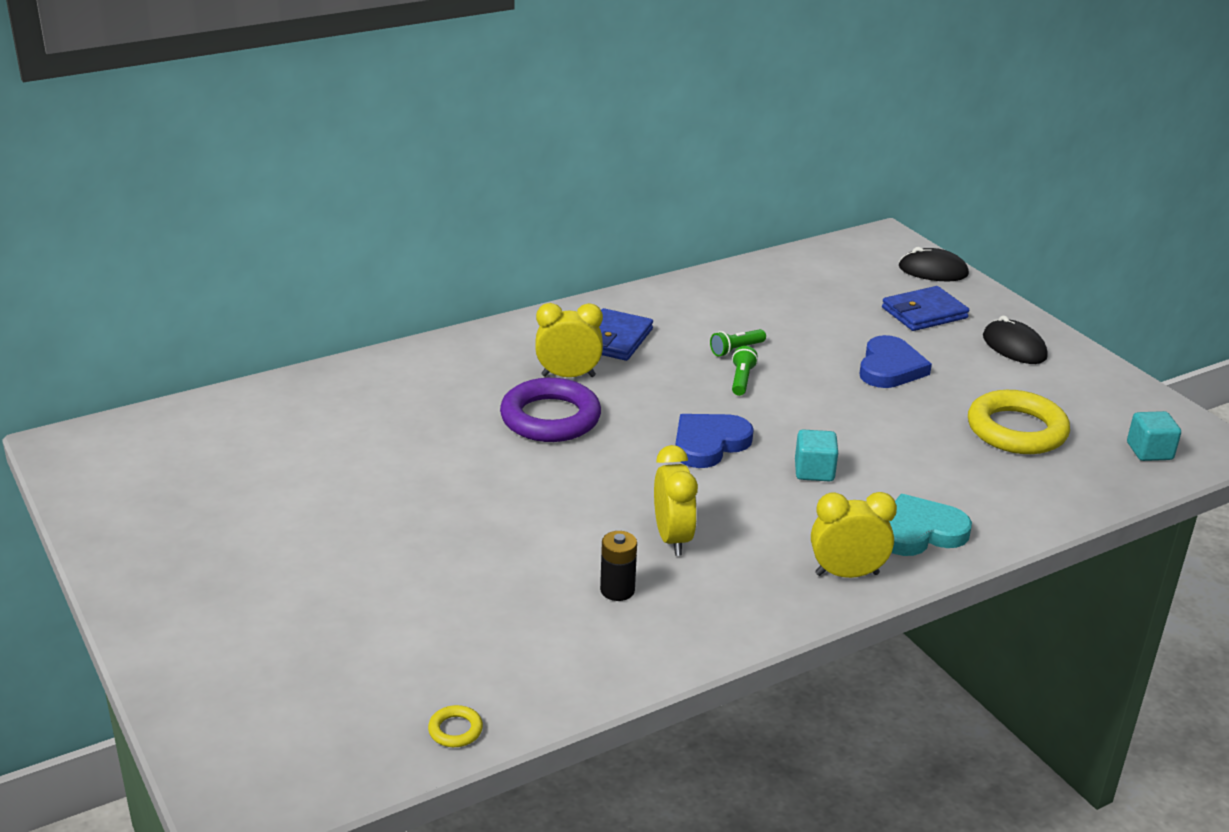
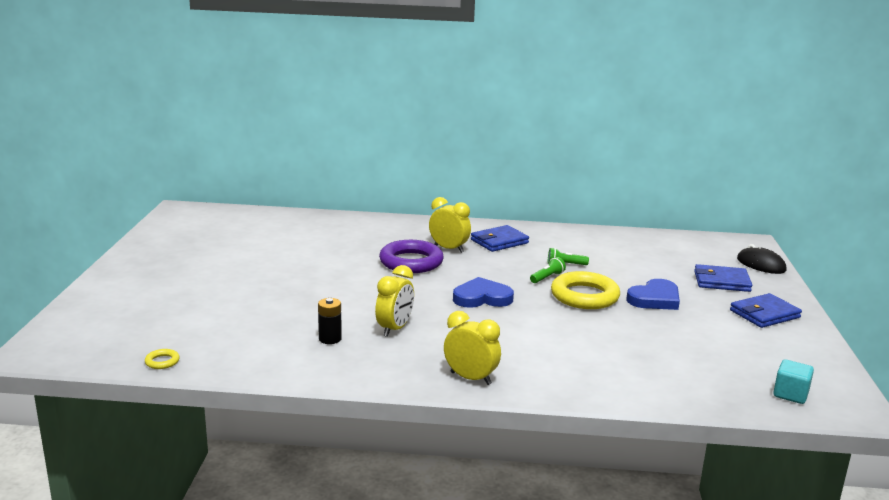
camera: 35 degrees right, 10 degrees down
(814, 471) = (526, 328): turquoise cube -> none
(919, 532) = (550, 376): turquoise heart -> none
(1014, 347) = (764, 314): black mouse -> blue wallet
(1016, 430) = (699, 352): yellow ring -> yellow ring (584, 296)

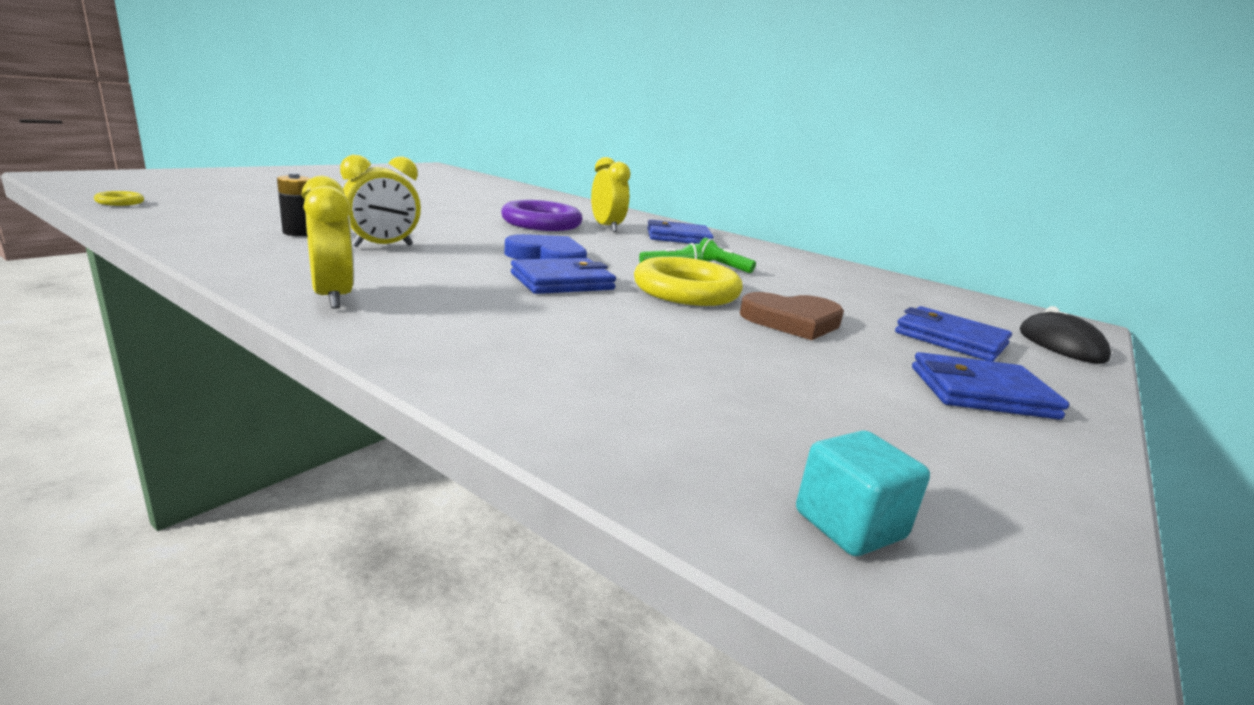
camera: 30 degrees right, 0 degrees up
(527, 316) = (562, 281): none -> blue wallet
(655, 299) = (792, 321): blue heart -> brown heart

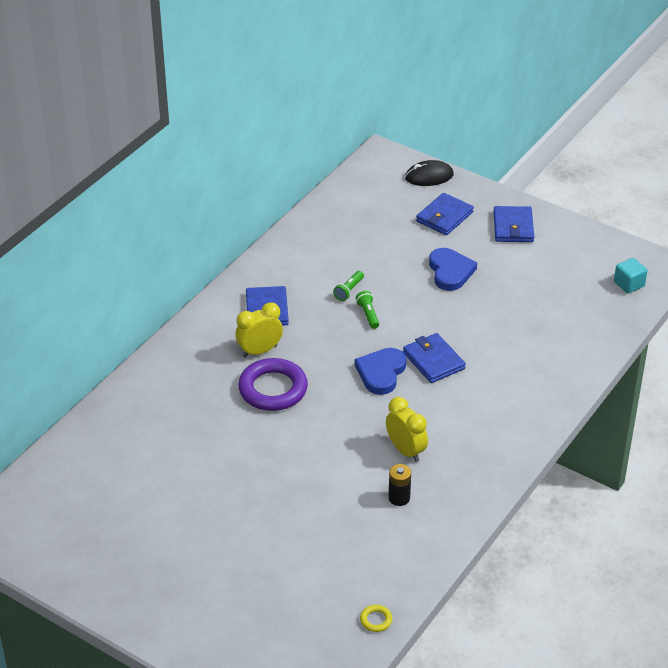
camera: 90 degrees left, 20 degrees up
(333, 297) = (515, 437): yellow clock -> none
(686, 291) = (419, 309): yellow ring -> none
(792, 321) = (450, 271): brown heart -> blue heart

